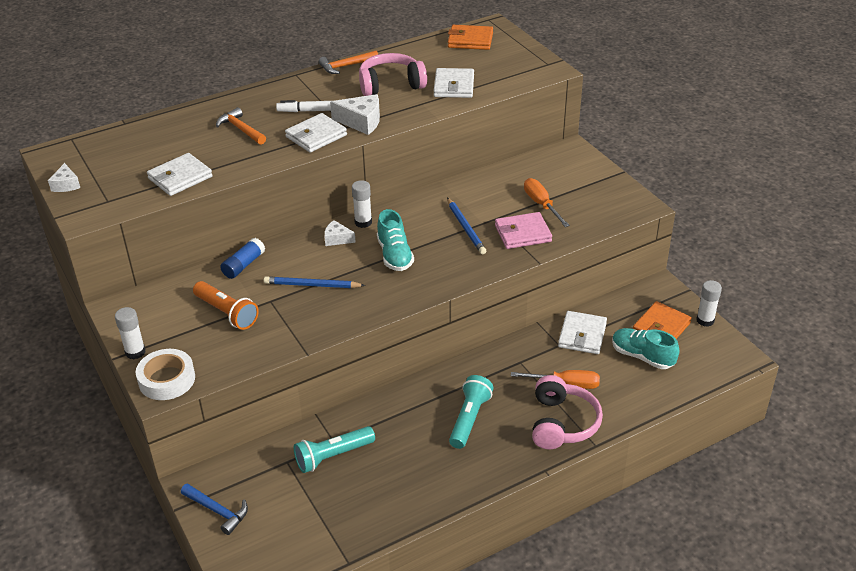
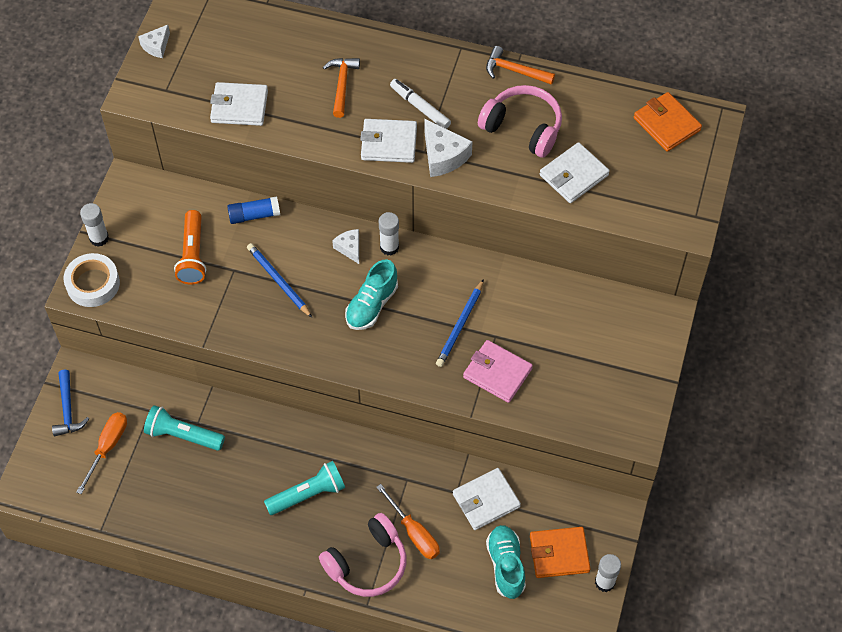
camera: 45 degrees right, 20 degrees up
(541, 204) = (553, 355): orange screwdriver -> orange screwdriver (107, 447)

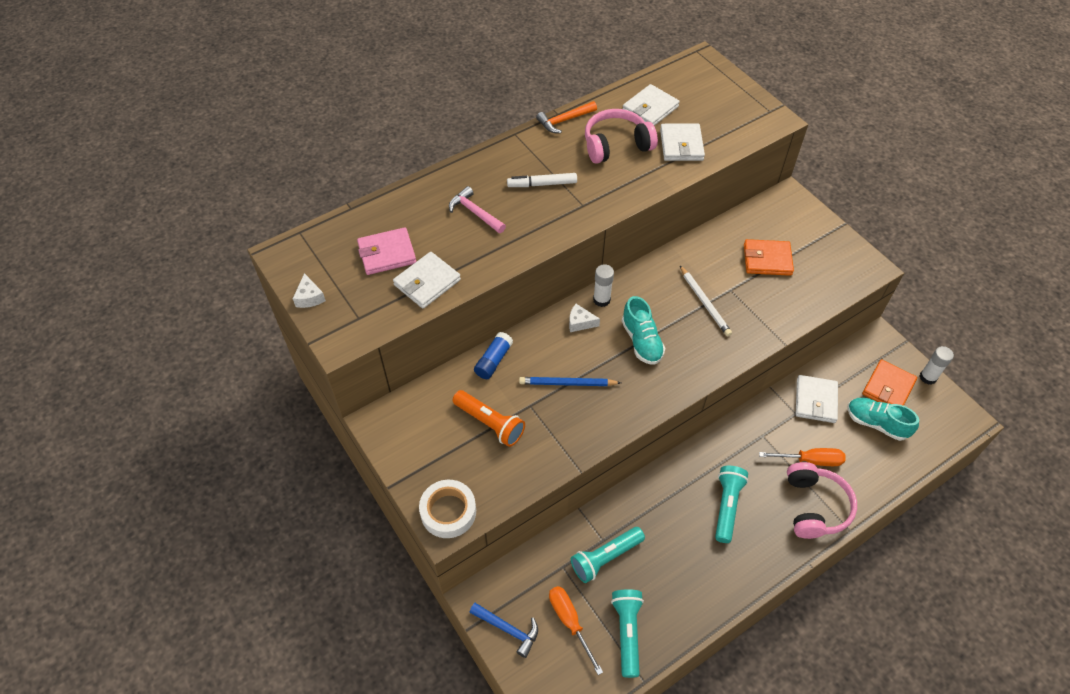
camera: 50 degrees left, 5 degrees down
(99, 238) = (409, 478): white glue stick -> none
(131, 493) = (627, 632): none -> turquoise flashlight
(342, 85) = (475, 213): orange hammer -> pink hammer
(389, 143) = (555, 219): white wallet -> white wallet (650, 109)
(443, 156) = (597, 198): white cheese -> none
(460, 325) = (704, 302): blue pencil -> white pencil
(497, 373) = (762, 307): pink wallet -> pink wallet (387, 254)
(666, 124) = (684, 80): orange wallet -> orange wallet (767, 260)

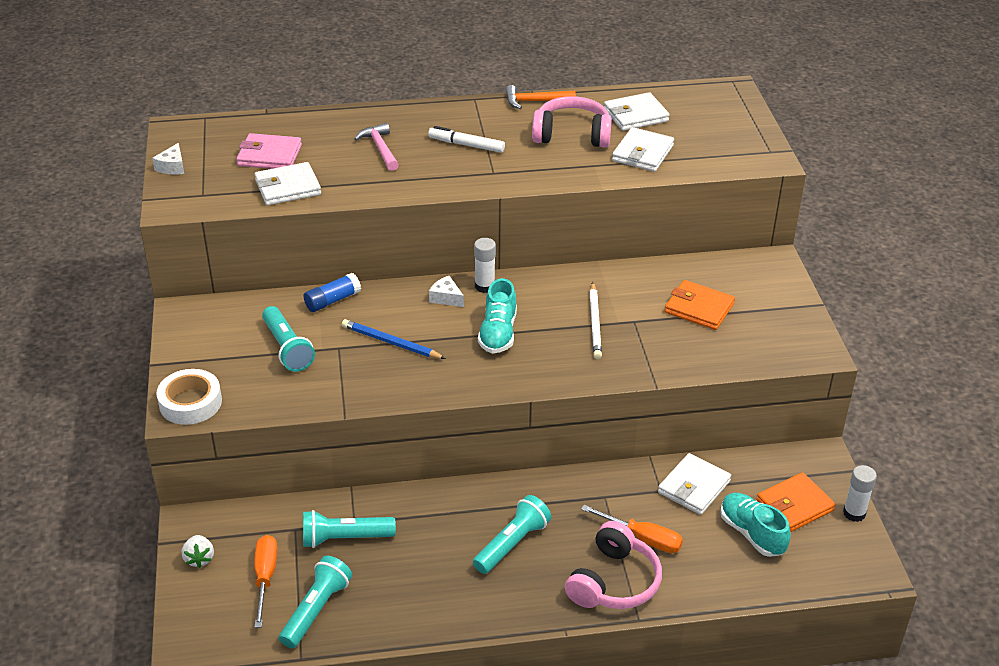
camera: 25 degrees right, 15 degrees down
(490, 423) = (287, 348): orange flashlight -> turquoise flashlight
(508, 629) = (199, 558): blue hammer -> white strawberry

